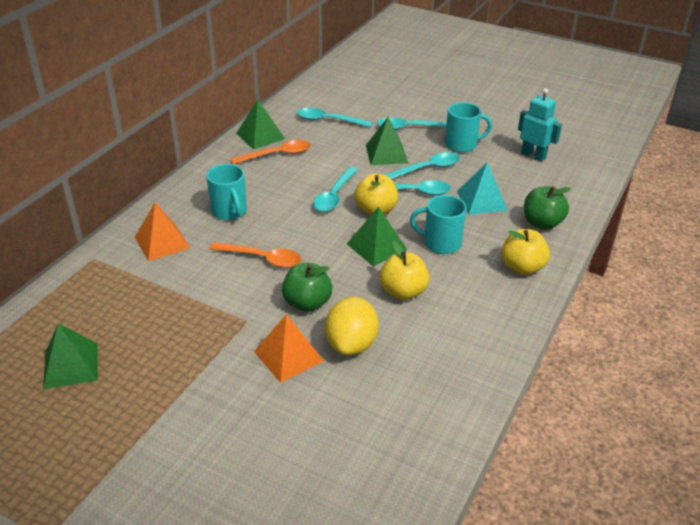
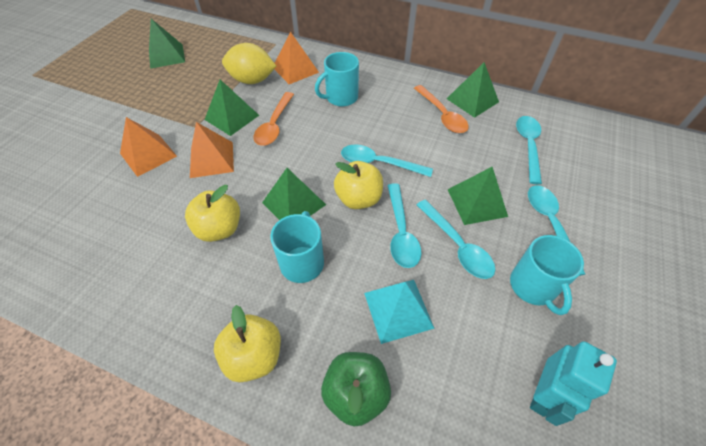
camera: 85 degrees right, 15 degrees up
(239, 291) = (232, 117): none -> green pyramid
(307, 303) = (212, 159): green apple -> orange pyramid
(351, 344) = (152, 193): yellow lemon -> yellow lemon (252, 80)

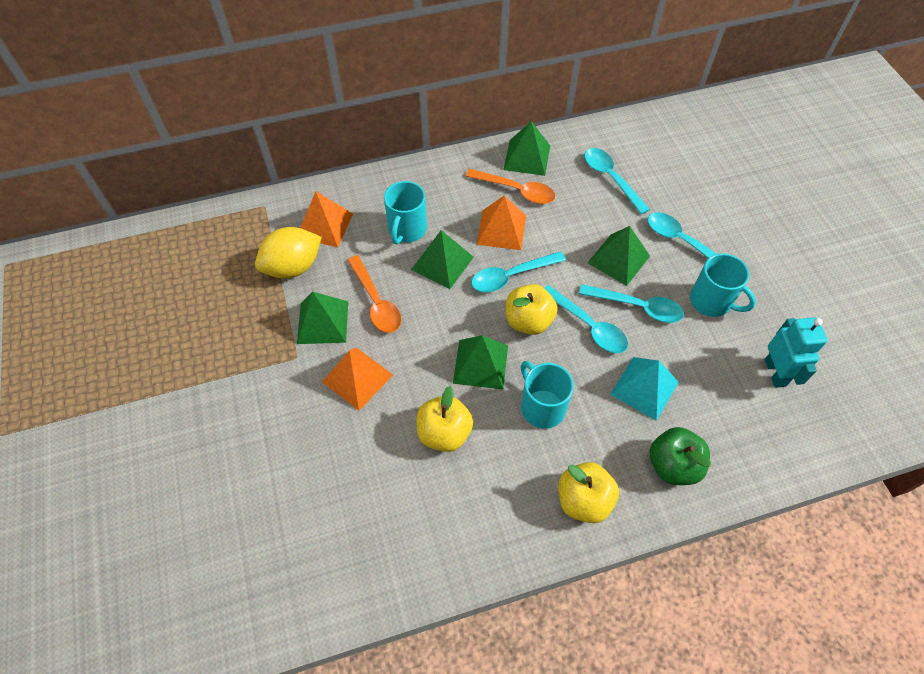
camera: 40 degrees left, 5 degrees up
(148, 154) = (286, 419): orange pyramid -> orange pyramid (501, 229)
(166, 56) = (151, 299): green pyramid -> green pyramid (442, 263)

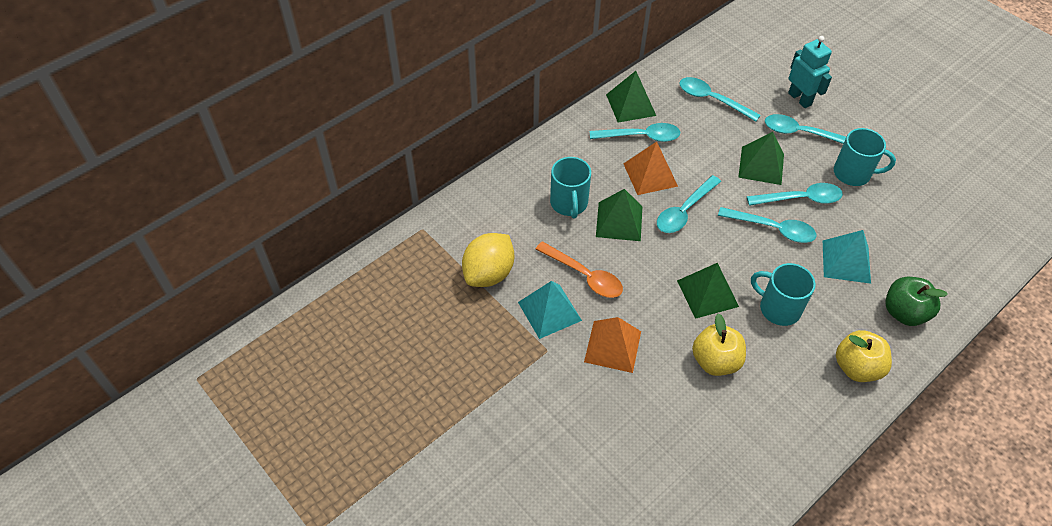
camera: 25 degrees left, 5 degrees down
(323, 322) = (549, 311): green pyramid -> turquoise pyramid
(325, 225) = (492, 226): orange pyramid -> none
(516, 190) = (640, 136): orange spoon -> turquoise spoon
(528, 321) = (723, 243): yellow apple -> none
(775, 372) = (932, 211): turquoise robot -> turquoise robot (800, 99)

